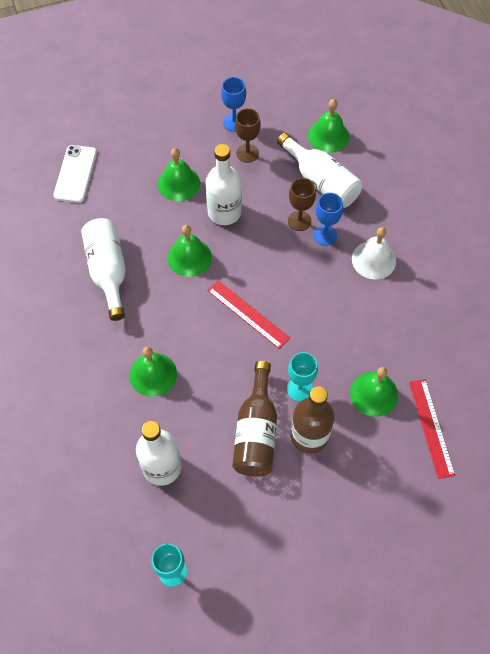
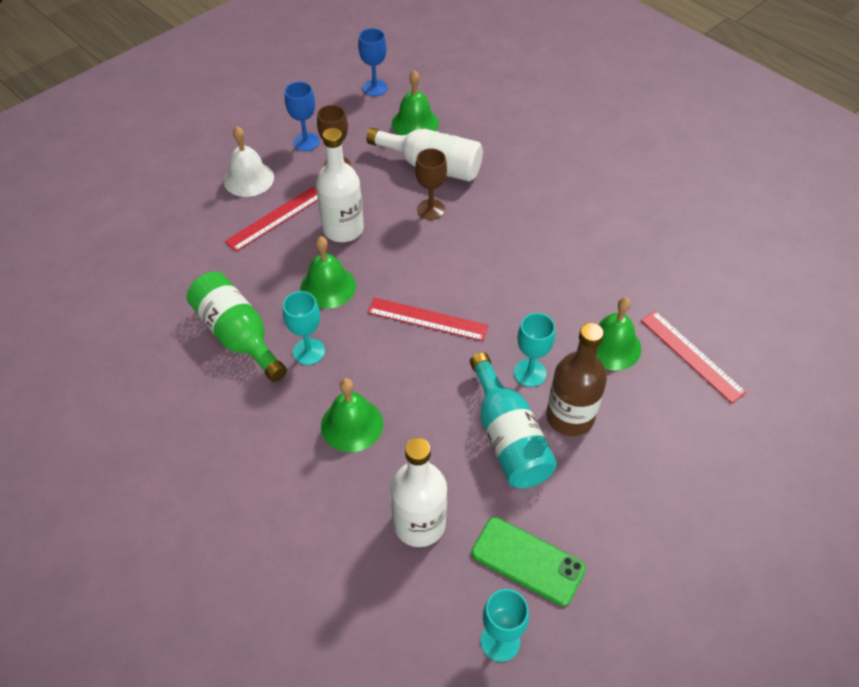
camera: 25 degrees left, 10 degrees down
(75, 174) = (145, 249): white phone -> none
(108, 271) = (238, 335): white bottle -> green bottle
(151, 305) = (308, 351): none -> turquoise goblet
(179, 183) = (275, 218): green bell -> red ruler
(220, 526) = (528, 561): none -> green phone
(256, 432) = (508, 437): brown bottle -> turquoise bottle
(325, 235) = (466, 213): blue goblet -> blue goblet (375, 88)
(374, 260) = (531, 218): white bell -> white bell (249, 179)

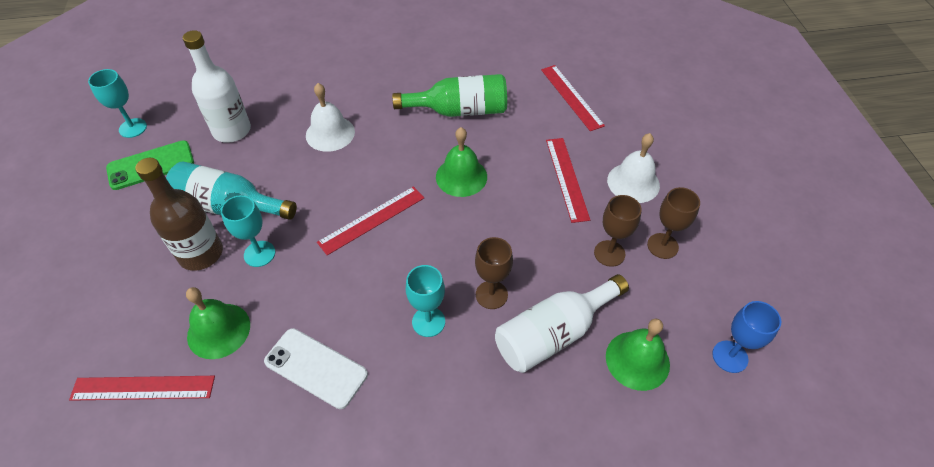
camera: 125 degrees right, 0 degrees up
(157, 260) = (571, 97): none -> red ruler
(306, 142) = (662, 246): blue goblet -> brown goblet
(308, 351) = (410, 139): turquoise goblet -> turquoise goblet (428, 322)
(343, 229) = (518, 216): white bottle -> none
(352, 424) = (330, 133): green bell -> white bell
(576, 269) = (316, 368): none -> white phone

